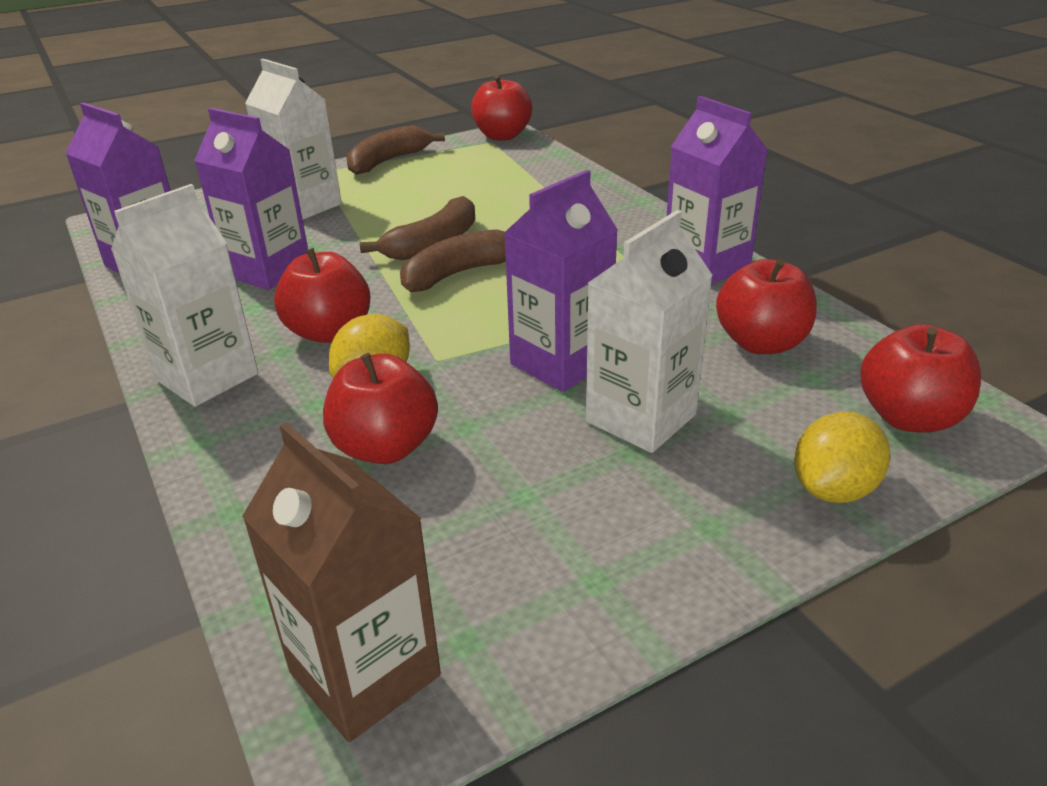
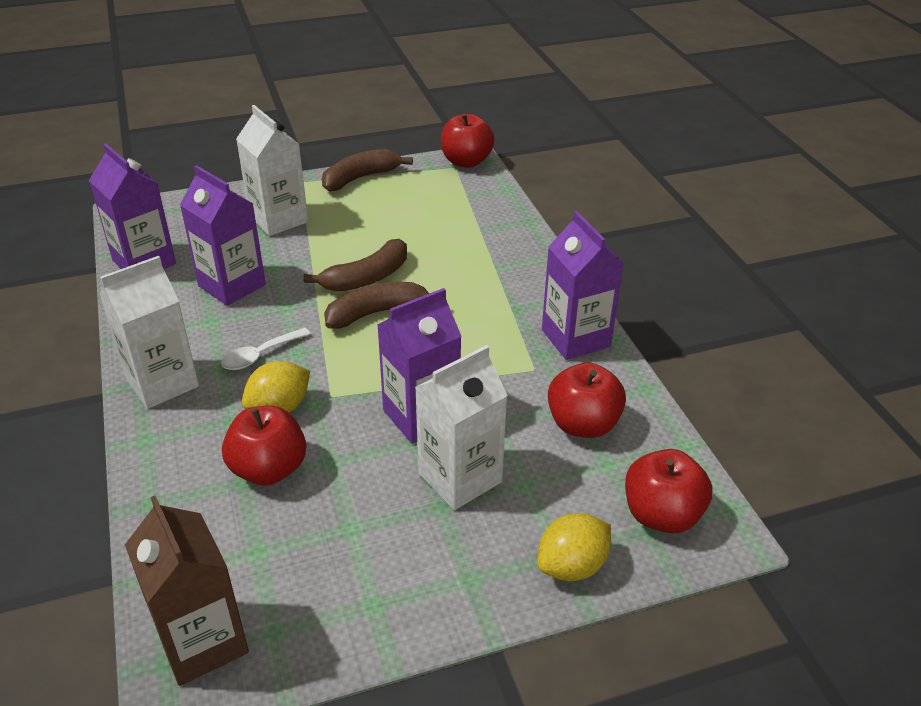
camera: 10 degrees right, 5 degrees up
(329, 332) = (260, 355): red apple -> white spoon

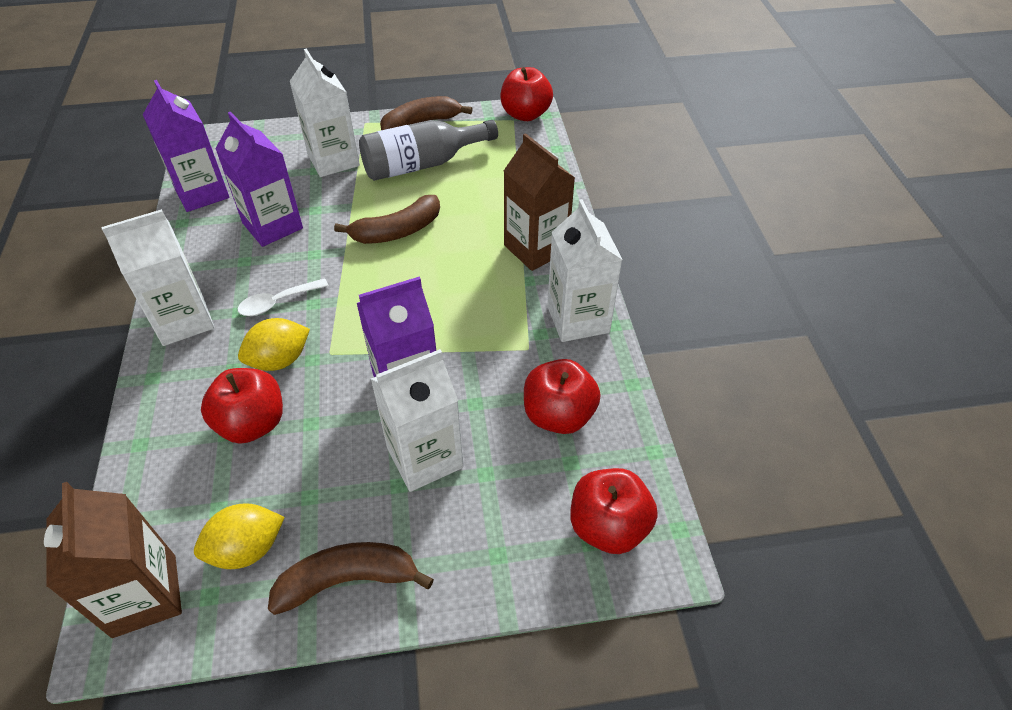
camera: 10 degrees right, 10 degrees up
(373, 215) = (422, 164): none -> grey bottle
(377, 313) = (396, 270): brown banana -> brown banana (348, 580)
(514, 280) = (536, 248): none -> brown carton
(572, 566) = (505, 569): yellow lemon -> yellow lemon (247, 549)
(575, 338) = (578, 319): purple carton -> white carton

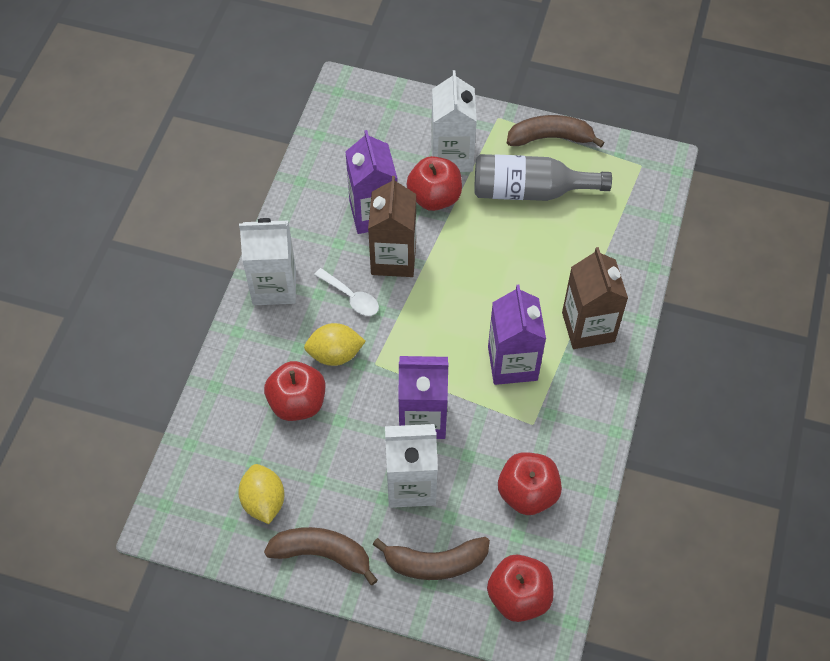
camera: 25 degrees right, 10 degrees up
(144, 595) = (189, 505): brown carton -> brown carton (393, 258)
(202, 193) = (326, 153): purple carton -> purple carton (512, 363)
(247, 549) = (263, 501): yellow lemon -> yellow lemon turned 75 degrees clockwise
(277, 302) = (351, 297): white spoon -> white spoon turned 135 degrees counterclockwise
(397, 231) = (476, 260): brown banana -> brown banana (435, 563)
(525, 114) = (656, 163): red apple -> red apple (434, 197)
(578, 319) = (588, 413): white carton -> none

